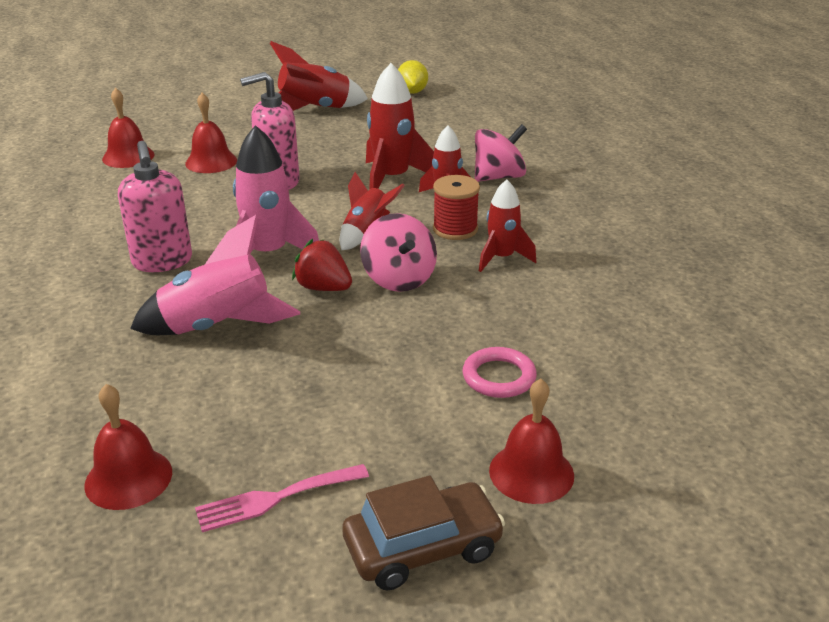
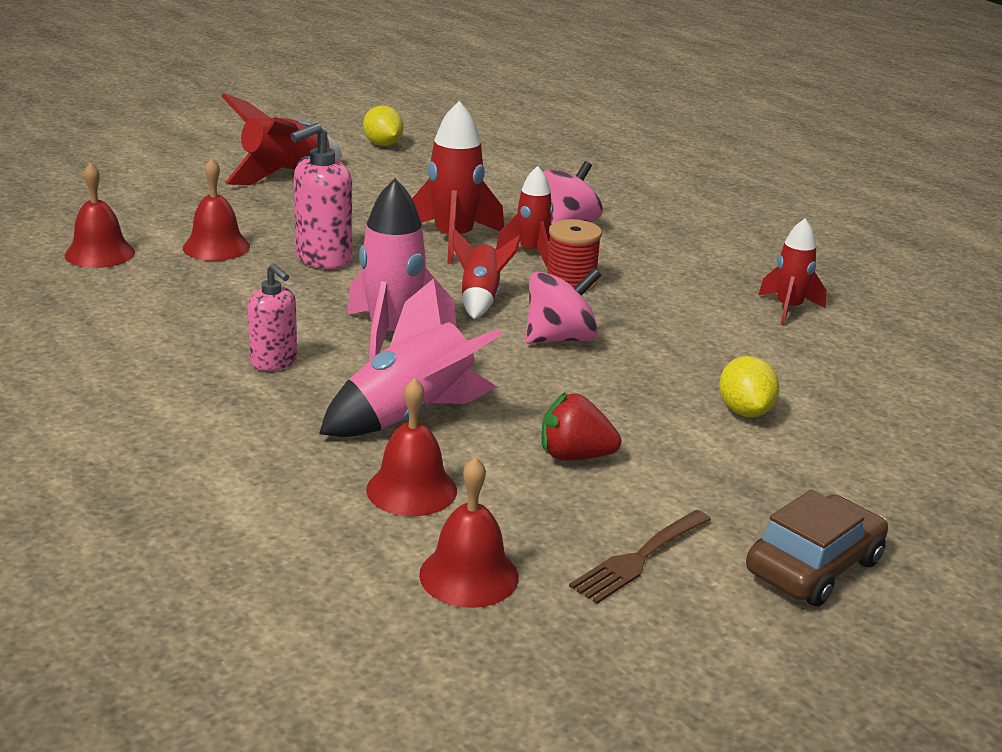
camera: 25 degrees left, 5 degrees down
(162, 262) = (274, 362): pink soap dispenser -> pink soap dispenser, size x0.66
(275, 499) = (638, 559): pink fork -> brown fork
(323, 288) = (488, 360): red strawberry -> red strawberry (574, 456)
(399, 279) = (560, 338): pink spinning top -> pink spinning top turned 75 degrees counterclockwise
(499, 377) = (744, 411): pink ring -> yellow lemon
(501, 258) = (644, 303): red rocket -> red rocket (788, 309)
(531, 472) = (849, 485): red bell -> red bell (411, 489)

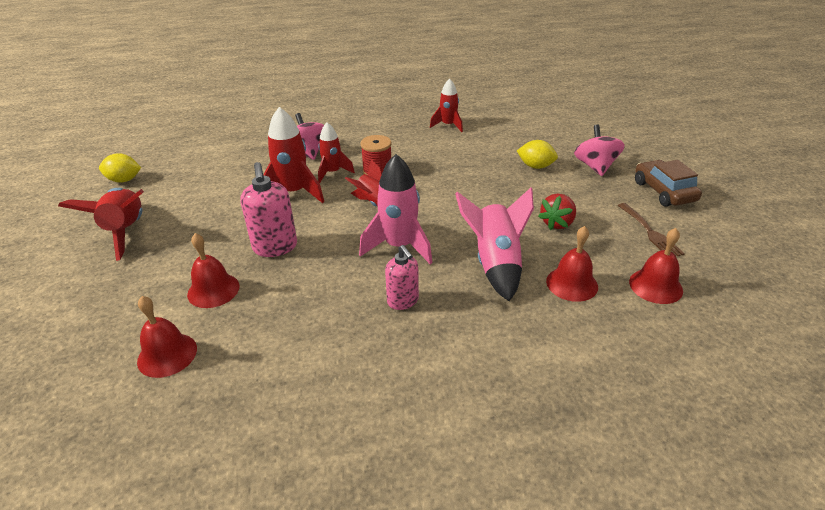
camera: 60 degrees left, 10 degrees up
(274, 362) = (403, 301): pink soap dispenser -> pink soap dispenser turned 75 degrees clockwise
(560, 338) = (438, 193): pink spinning top -> pink spinning top (595, 167)

